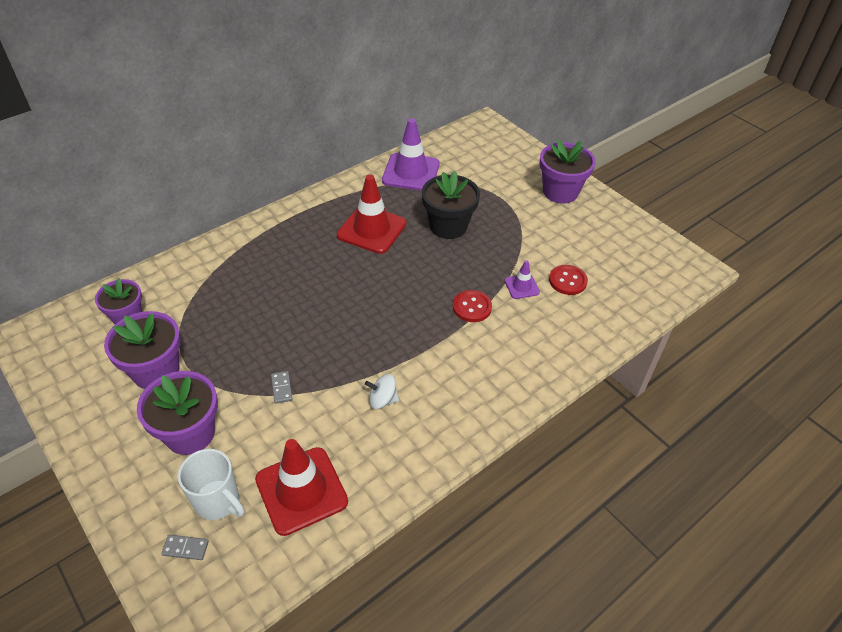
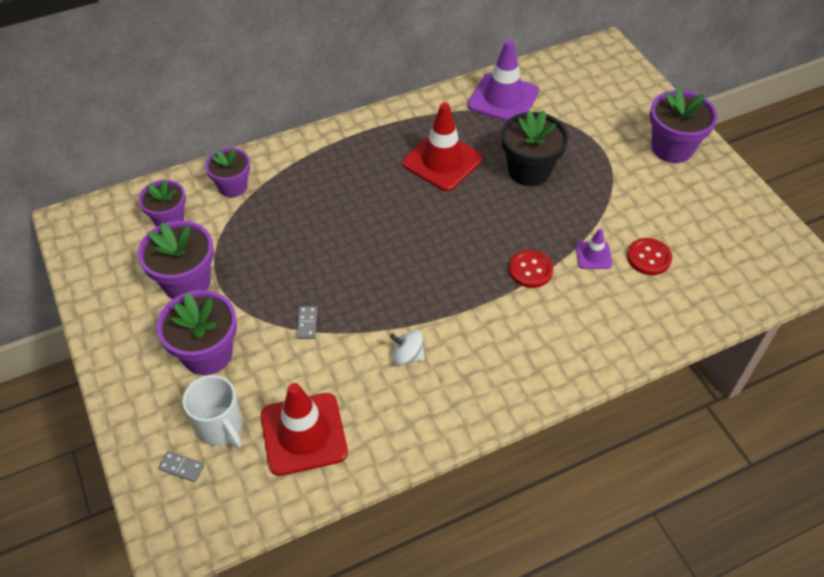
camera: 15 degrees right, 5 degrees up
(184, 278) = (233, 186): none -> purple flower pot

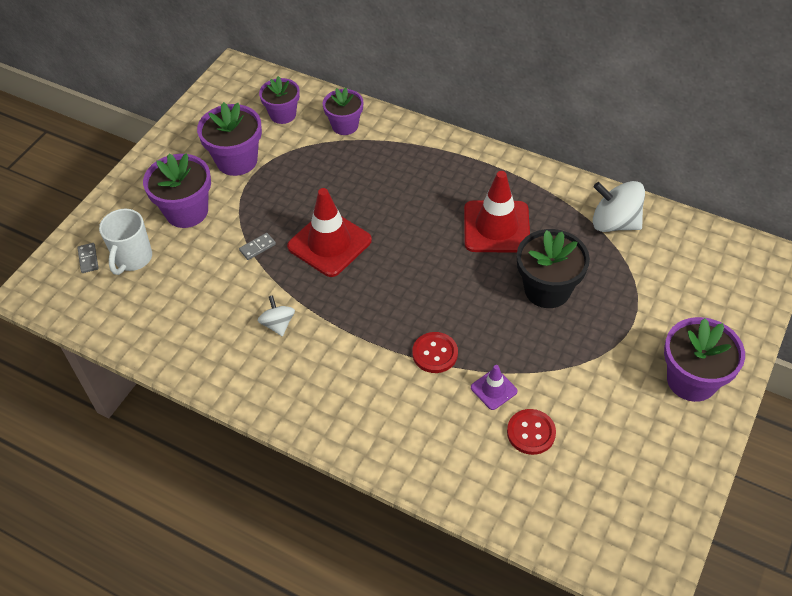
camera: 55 degrees right, 0 degrees up
(303, 434) = (162, 306): red traffic cone -> red traffic cone (329, 243)
(503, 98) = (614, 223): purple traffic cone -> white spinning top

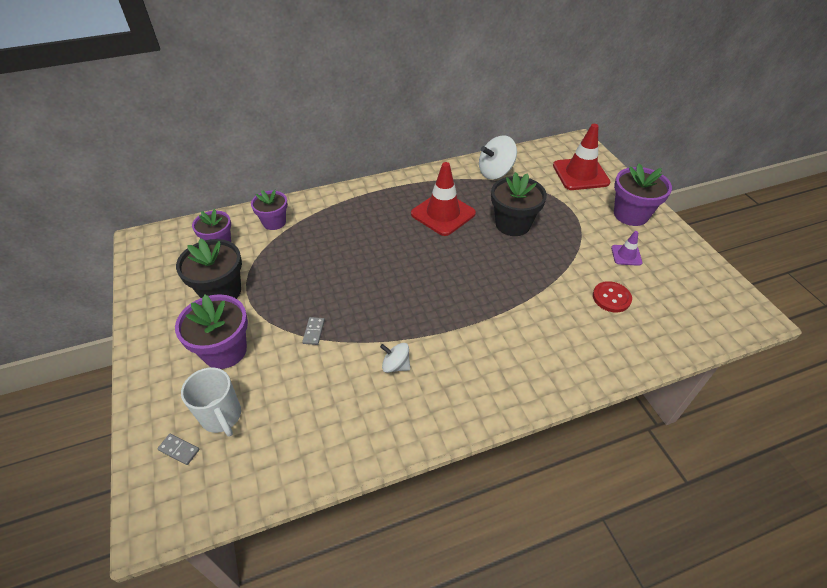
camera: 50 degrees left, 5 degrees down
(237, 160) = (221, 292): purple flower pot -> black flower pot
(329, 243) = (360, 292): red traffic cone -> red traffic cone (580, 174)
(435, 353) = (509, 301): red button -> none
(493, 389) = (563, 293): purple traffic cone -> purple traffic cone (626, 255)

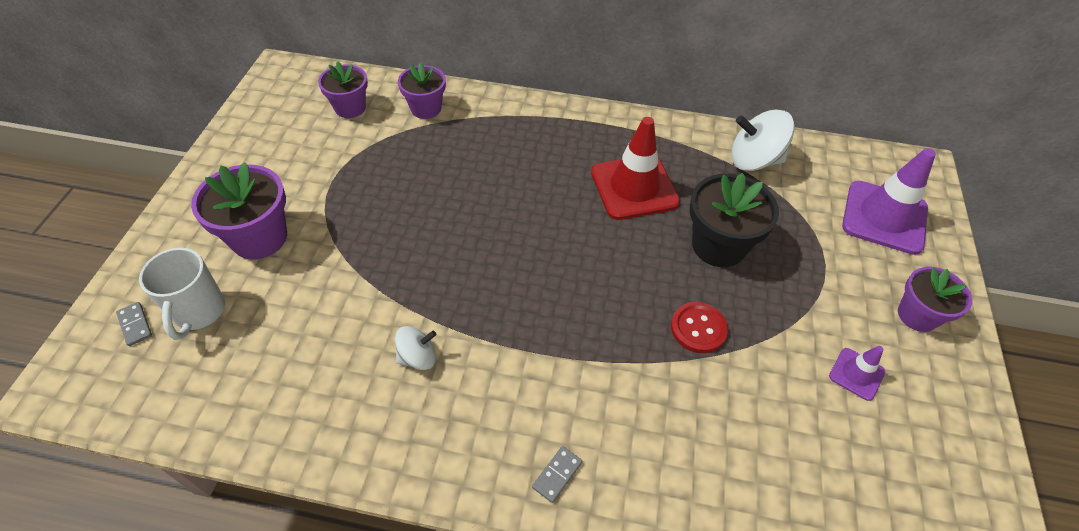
camera: 30 degrees right, 5 degrees up
(221, 292) = (308, 167): black flower pot -> none
(313, 332) = (363, 264): grey domino -> grey domino (557, 474)
(396, 365) = (418, 357): white spinning top -> white spinning top turned 105 degrees clockwise
(580, 174) = (884, 217): red traffic cone -> purple traffic cone
(611, 298) = (778, 425): red button -> red button (698, 328)
(631, 214) = (917, 315): purple flower pot -> purple flower pot, size x0.67

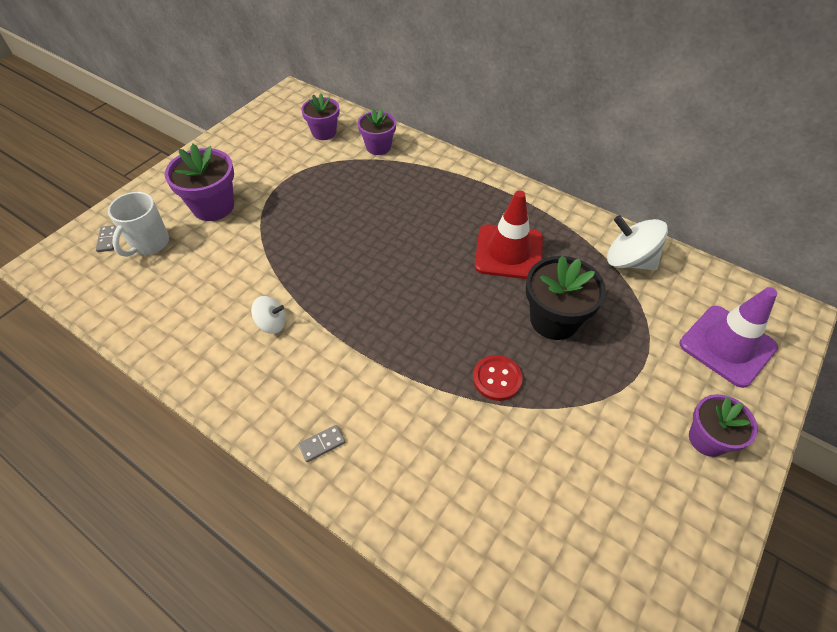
camera: 25 degrees right, 0 degrees up
(856, 374) = (616, 465): purple traffic cone -> none

